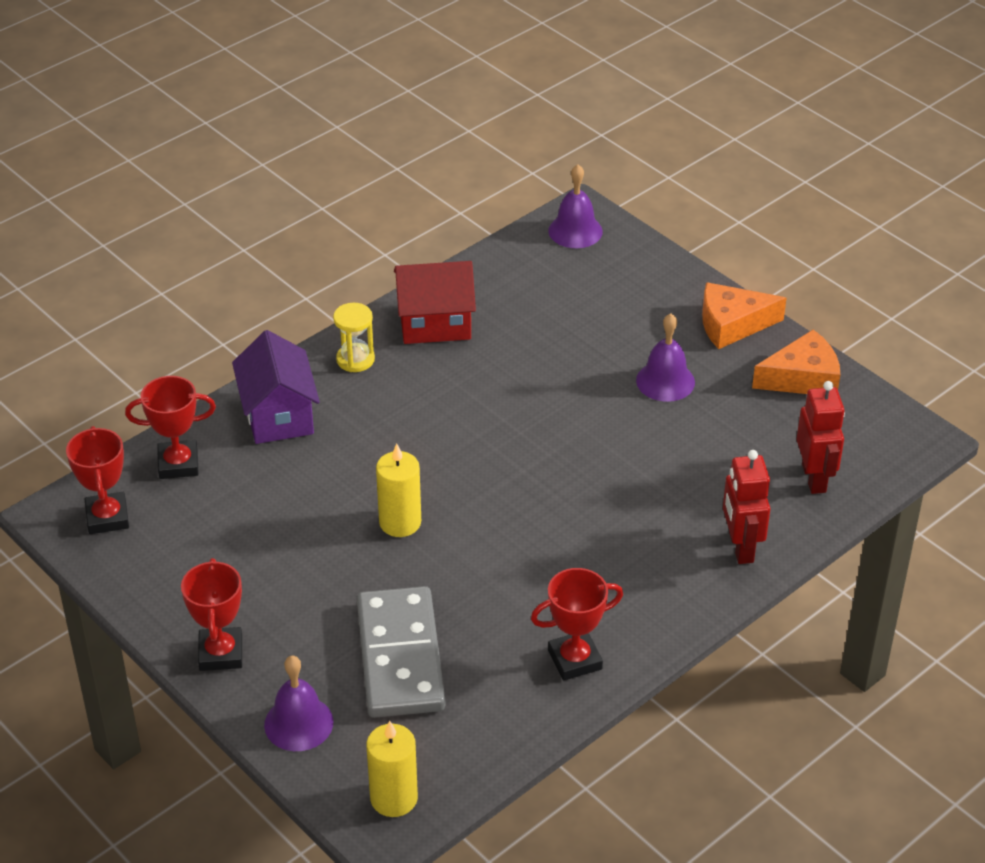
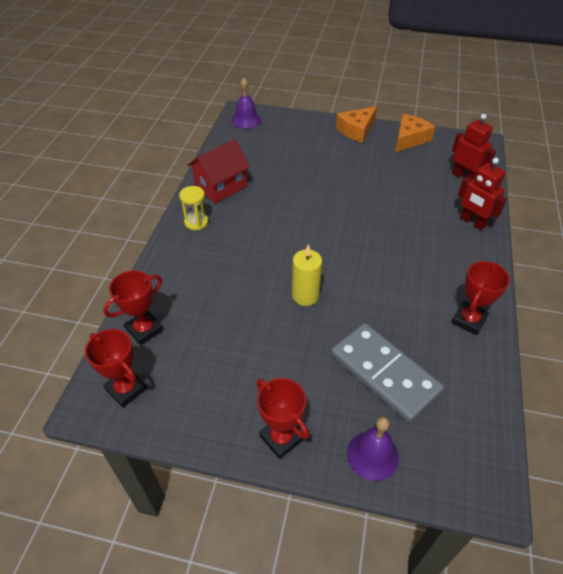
camera: 35 degrees left, 5 degrees up
(278, 415) = (181, 271): purple house -> none
(394, 798) = (474, 468): yellow candle -> none
(665, 381) = (356, 165): purple bell -> none

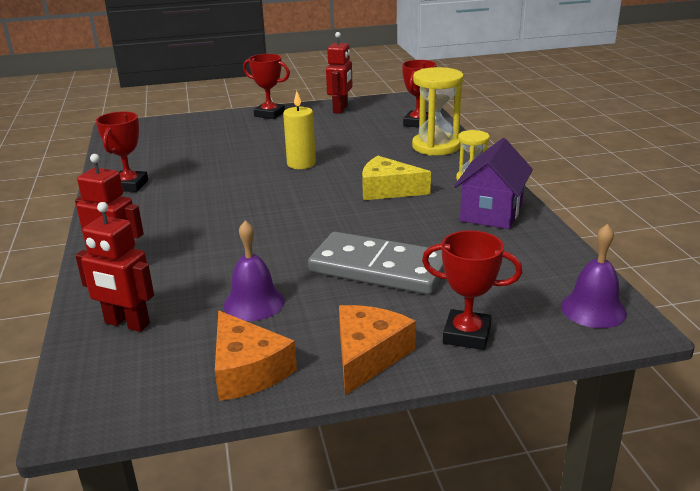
camera: 155 degrees right, 20 degrees down
(126, 389) = (393, 106): red trophy -> red trophy (467, 335)
(174, 276) = (436, 147): none -> yellow hourglass
(190, 410) = (340, 109): none -> red robot
(221, 187) = (491, 212): red house -> purple house
(263, 232) = (388, 190): none -> yellow cheese
(372, 455) = (203, 121): purple bell -> purple bell (254, 303)
(384, 373) = (206, 146): grey domino -> grey domino (378, 268)
(409, 139) = (247, 370): orange cheese -> orange cheese turned 45 degrees counterclockwise

